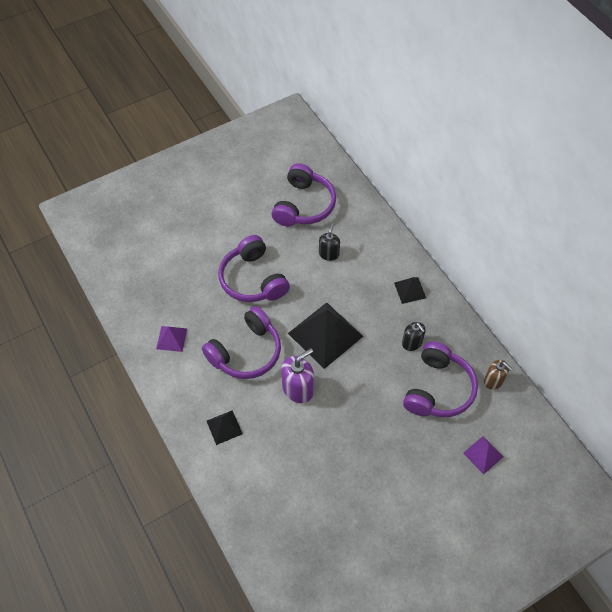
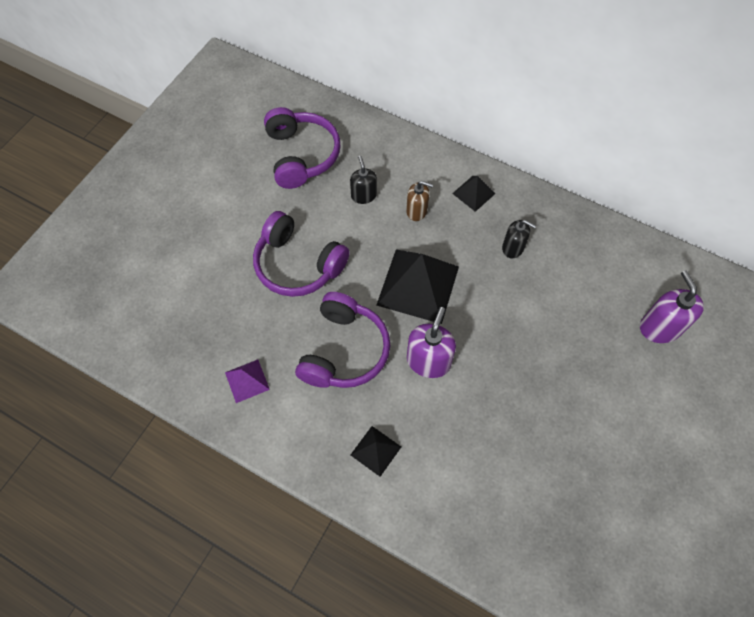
camera: 30 degrees left, 5 degrees up
(438, 389) = (571, 283): purple headphones -> none
(483, 454) = (660, 327): purple pyramid -> purple soap dispenser
(493, 381) = (617, 245): brown soap dispenser -> brown soap dispenser (417, 211)

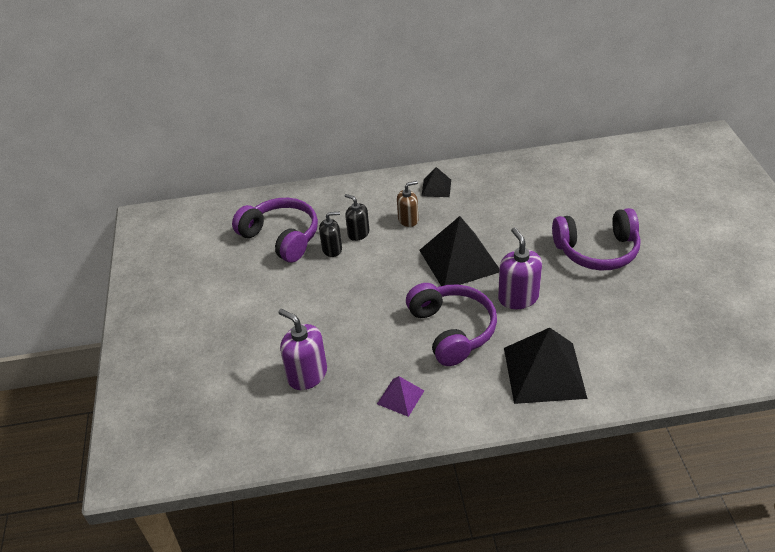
camera: 35 degrees left, 20 degrees down
(298, 264) = (356, 302): purple headphones -> purple headphones (597, 250)
(376, 451) = (544, 372): black pyramid -> black pyramid, size x2.03
(513, 248) = (498, 202): black soap dispenser -> black soap dispenser (332, 249)
(660, 327) = (637, 188): purple soap dispenser -> purple soap dispenser (307, 375)

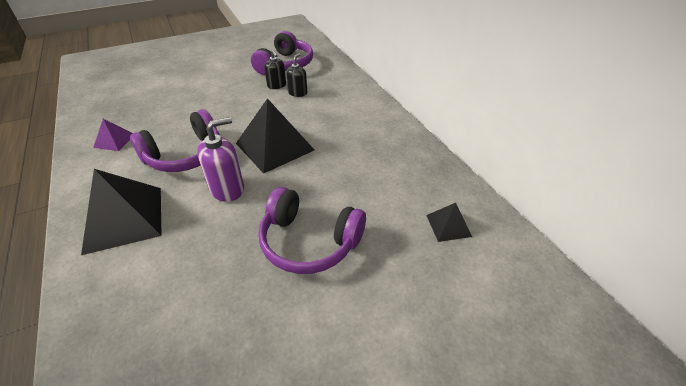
camera: 70 degrees right, 0 degrees up
(307, 375) = (146, 98): purple soap dispenser -> none
(408, 220) = (321, 112): brown soap dispenser -> none
(436, 188) = (371, 119): black pyramid -> black pyramid (448, 225)
(597, 250) = (309, 242): purple headphones -> purple headphones turned 45 degrees counterclockwise

